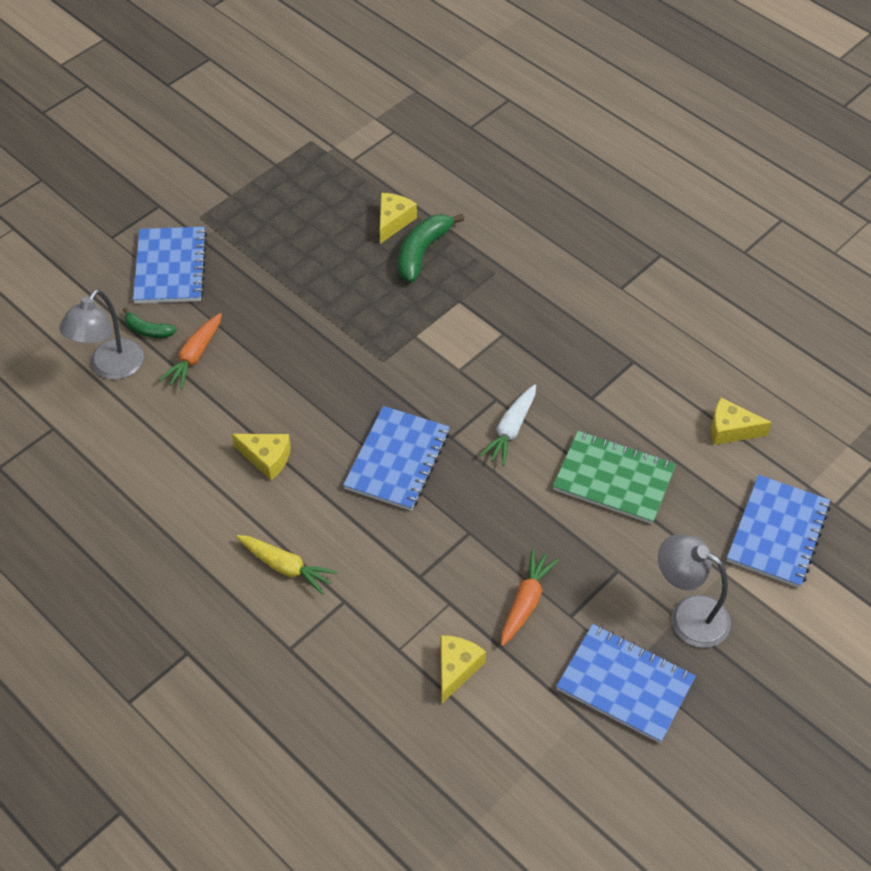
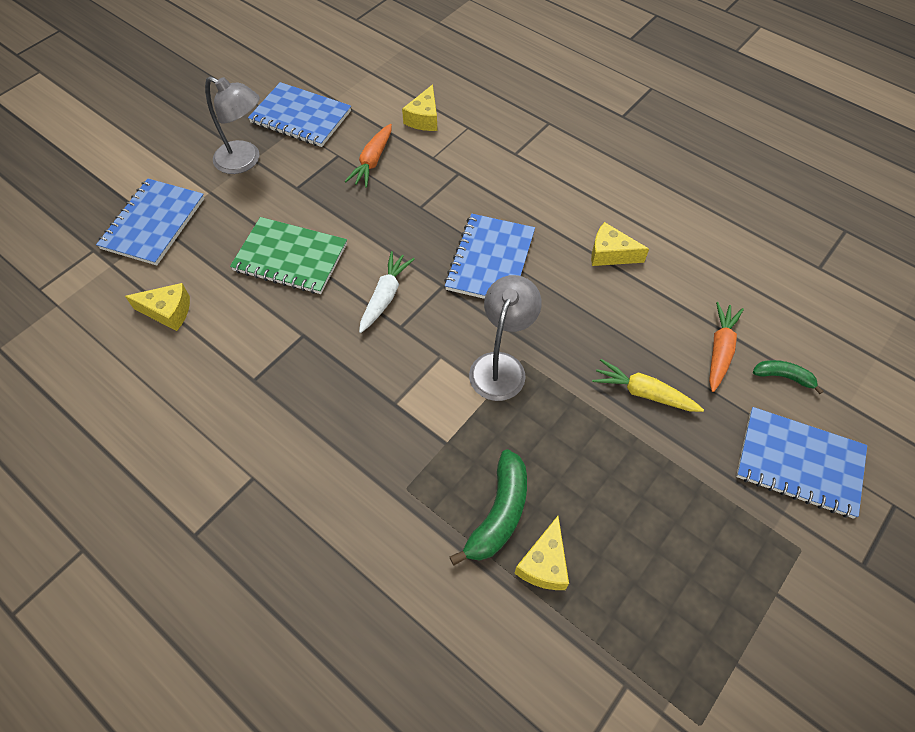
camera: 175 degrees right, 5 degrees up
(110, 368) = (799, 331): grey lamp -> grey lamp (501, 366)
(170, 267) = (799, 463): blue notebook -> blue notebook turned 60 degrees counterclockwise
(285, 567) = (567, 172): yellow carrot -> yellow carrot (644, 393)

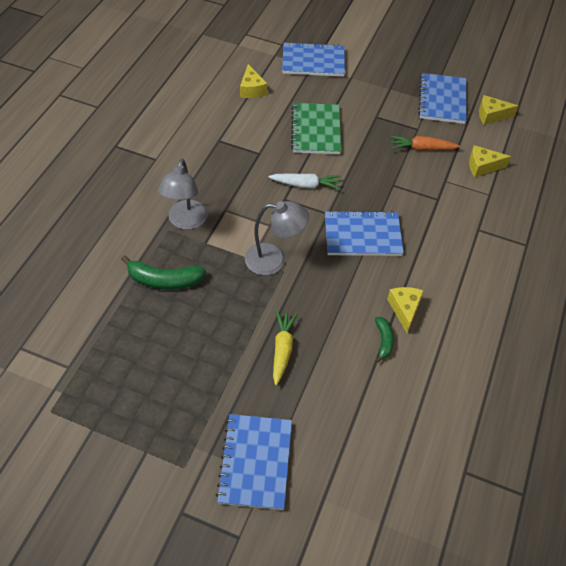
camera: 70 degrees right, 5 degrees down
(245, 161) = (386, 85): grey lamp -> grey lamp (186, 221)
(544, 563) = (136, 310): yellow cheese -> yellow cheese (491, 115)
(719, 350) = (341, 397): orange carrot -> none
(783, 377) = (332, 447): green banana -> green banana (383, 341)

